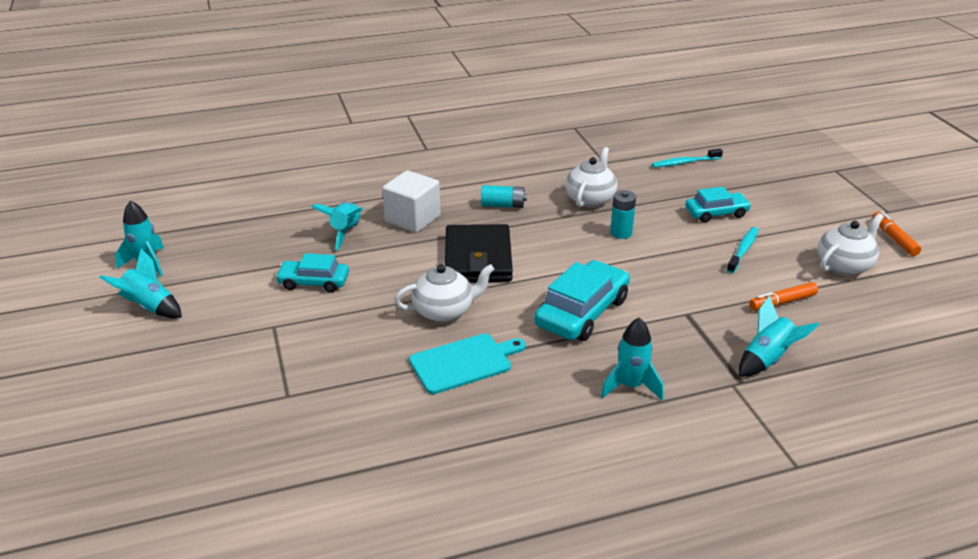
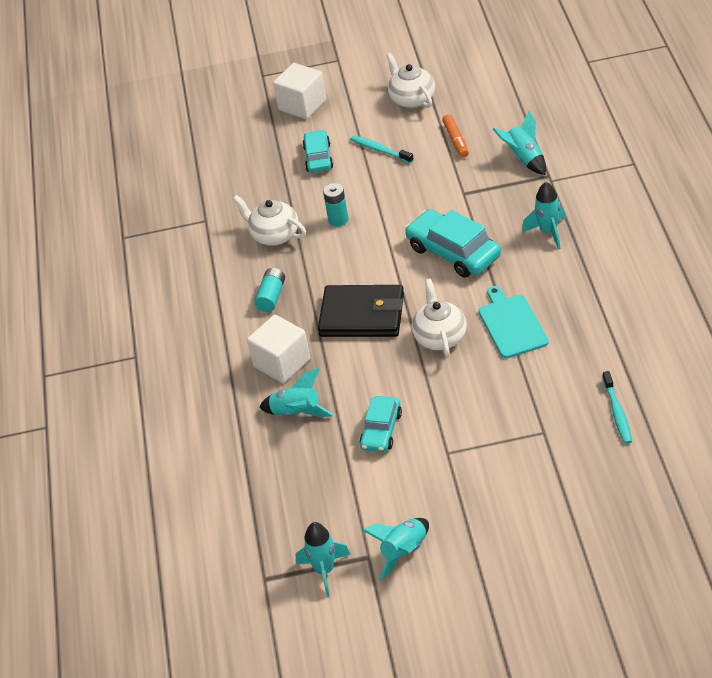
camera: 75 degrees left, 10 degrees up
(685, 163) = (222, 166): turquoise toothbrush -> turquoise toothbrush (617, 412)
(798, 197) = (302, 105): none -> white cube
(894, 238) = (379, 65): orange marker -> none

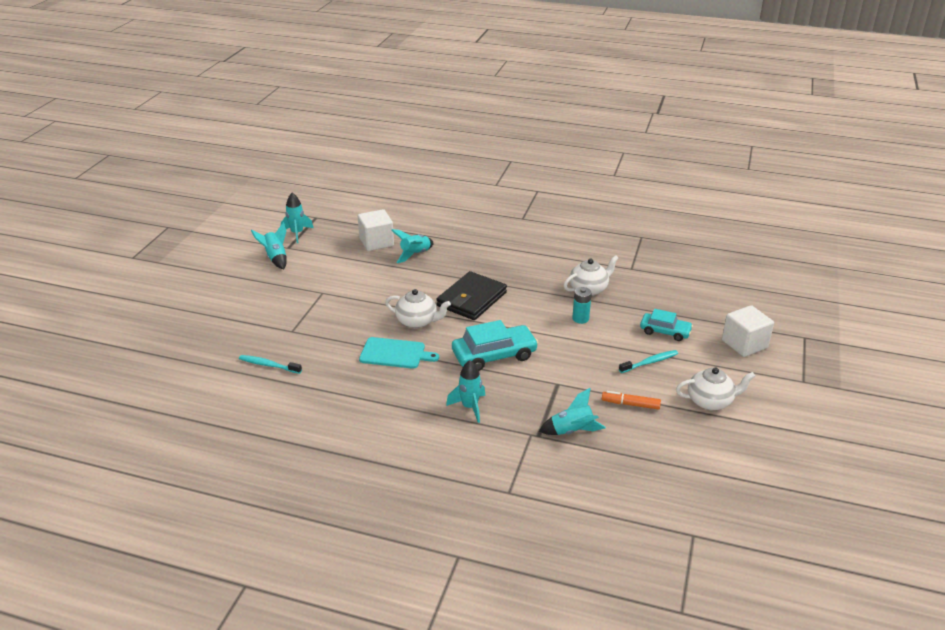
camera: 110 degrees right, 10 degrees down
(271, 296) = (526, 272): turquoise battery -> none
(282, 363) = (462, 260): white cube -> white cube (376, 242)
(381, 430) = (367, 277): turquoise car -> none

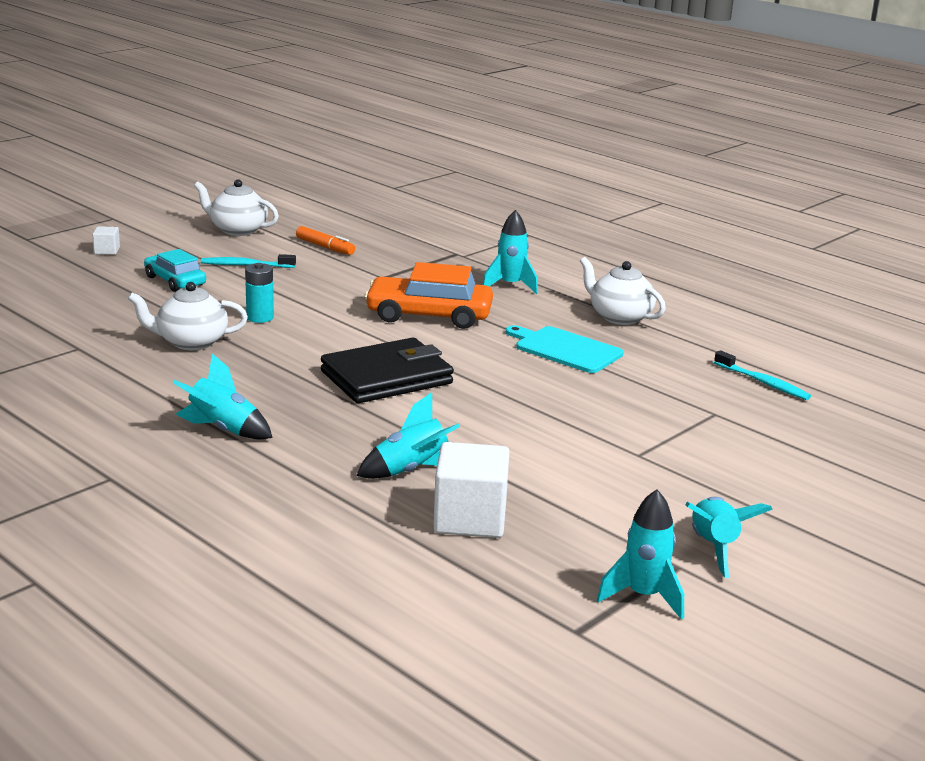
camera: 155 degrees left, 10 degrees down
(417, 321) = (501, 374): white teapot -> white teapot (619, 317)
(494, 355) = (429, 315): turquoise car -> orange car
(572, 431) = (416, 247): turquoise rocket -> turquoise rocket (223, 429)
(744, 344) = (107, 250): white cube -> white cube, size x0.47

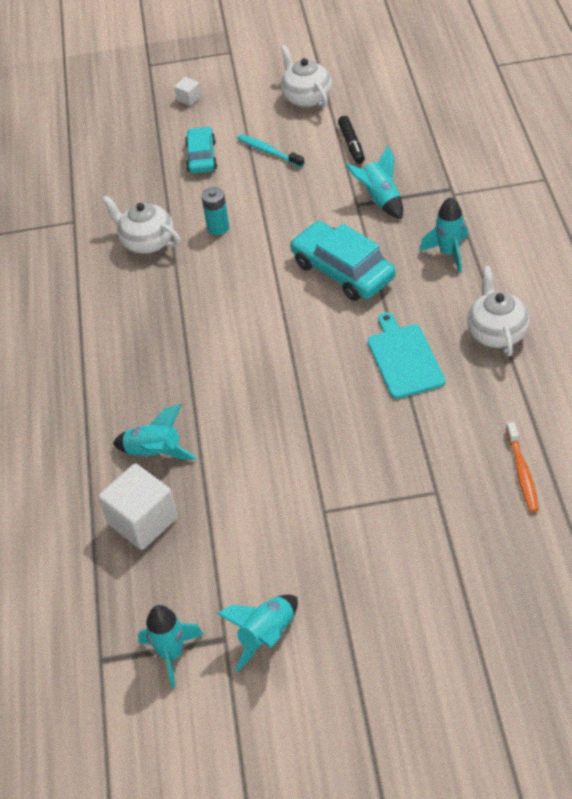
camera: 45 degrees right, 25 degrees up
(223, 429) = (82, 353): turquoise rocket -> turquoise rocket (380, 199)
(325, 247) = (351, 144): orange marker -> black marker
(386, 377) = (237, 339): black wallet -> none
(429, 315) = (342, 271): orange car -> turquoise car
(763, 382) = (522, 472): turquoise toothbrush -> orange toothbrush

